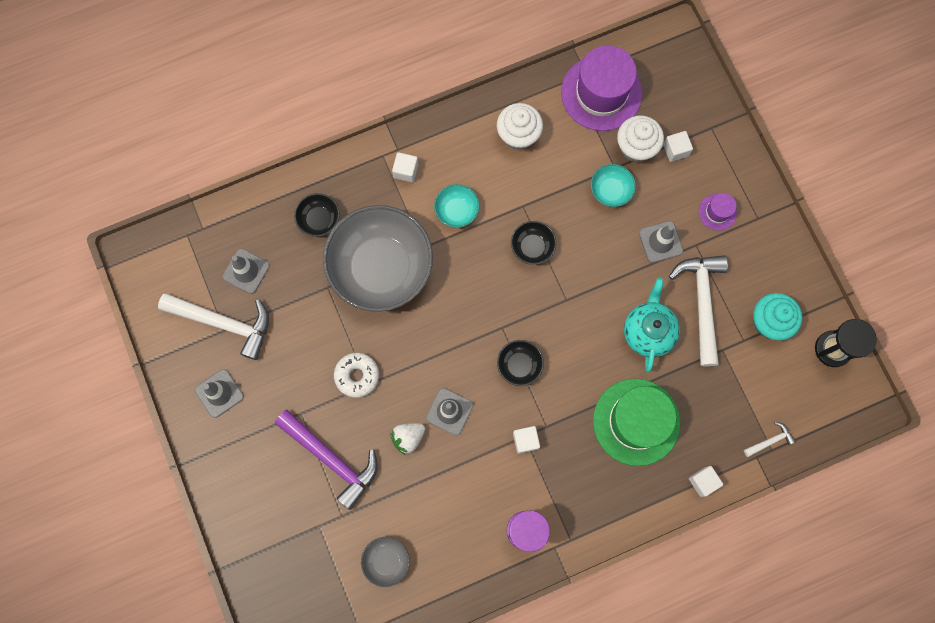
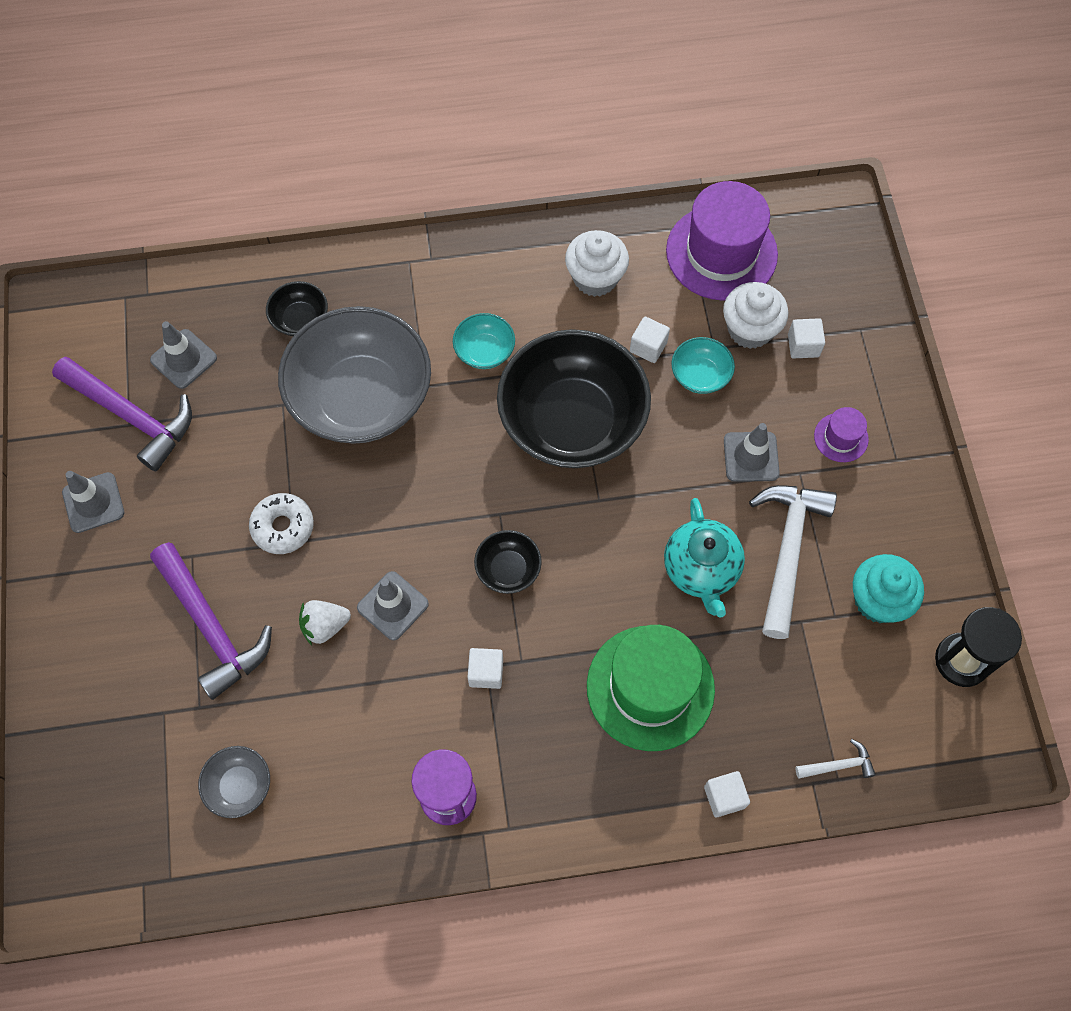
camera: 15 degrees right, 10 degrees down
(224, 323) = (132, 416): white hammer -> purple hammer
(406, 171) = (433, 287): white cube -> white cube (648, 347)
(532, 247) = (572, 421): black bowl -> black bowl, size x2.35
(648, 331) = (701, 570): turquoise teapot -> turquoise teapot turned 150 degrees clockwise

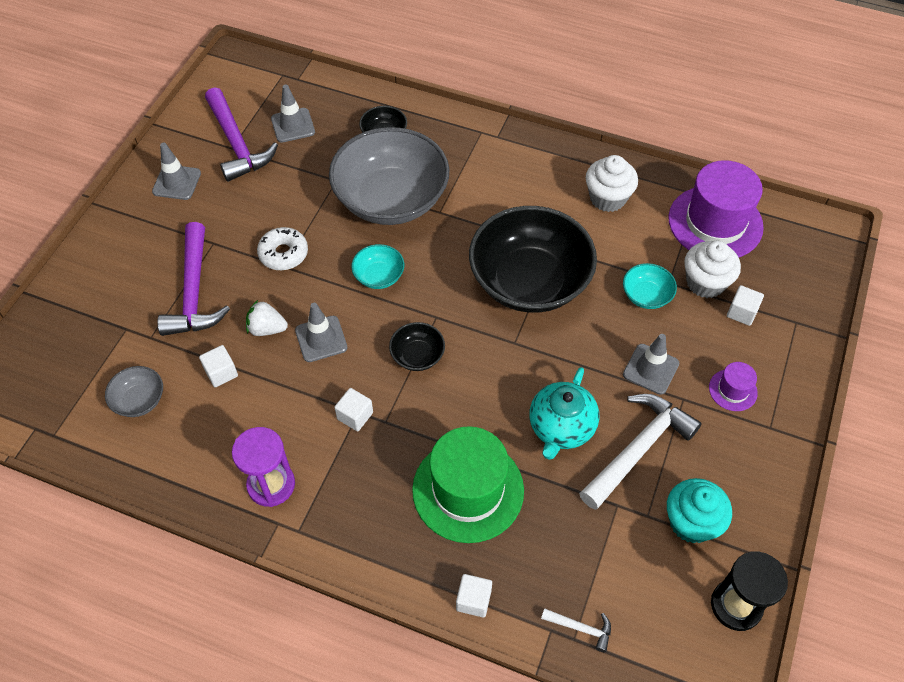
camera: 30 degrees right, 10 degrees down
(484, 351) = (496, 209): turquoise bowl -> turquoise bowl (379, 276)
(648, 347) = (618, 259): white cube -> white cube (221, 373)

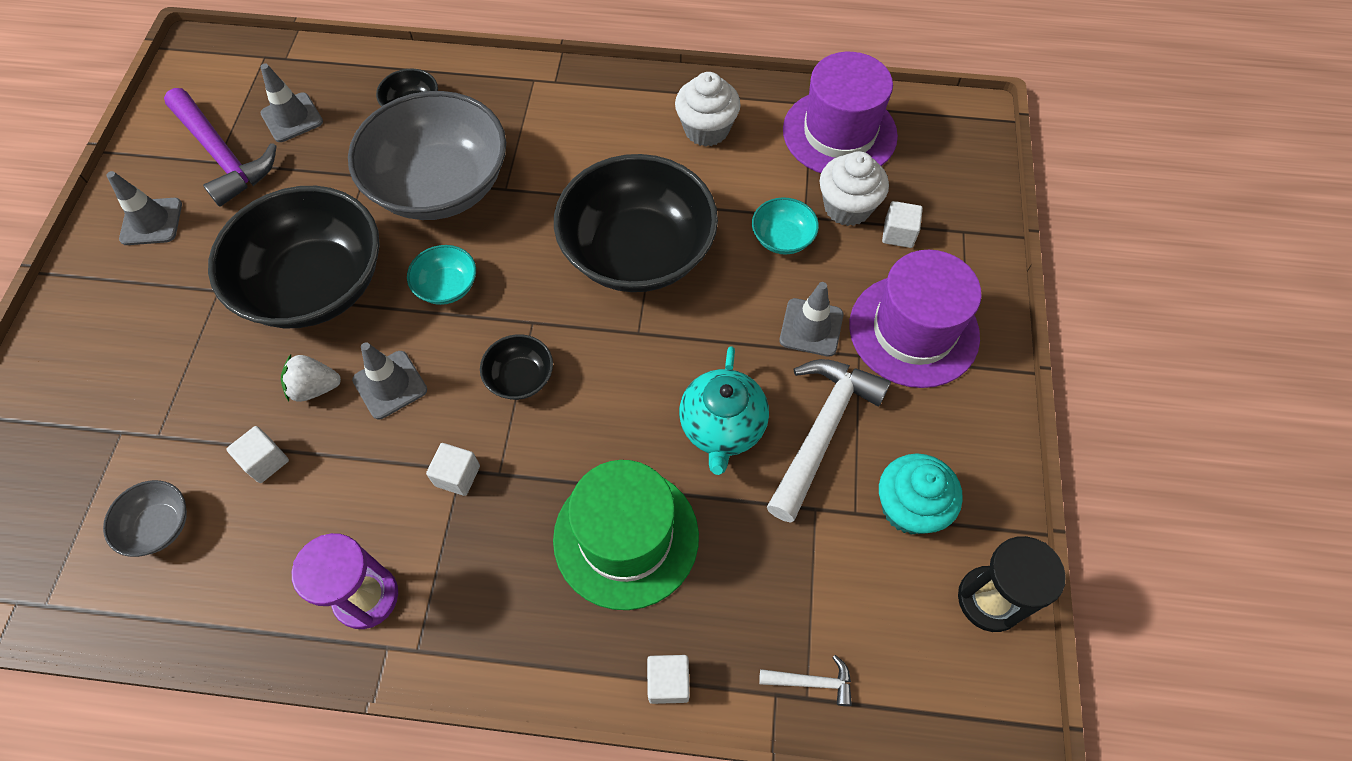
camera: 15 degrees left, 5 degrees up
(194, 292) = (205, 361): purple hammer -> none
(283, 254) = (316, 284): white donut -> black bowl
(733, 390) = (913, 330): purple hat -> purple hat, size x2.18

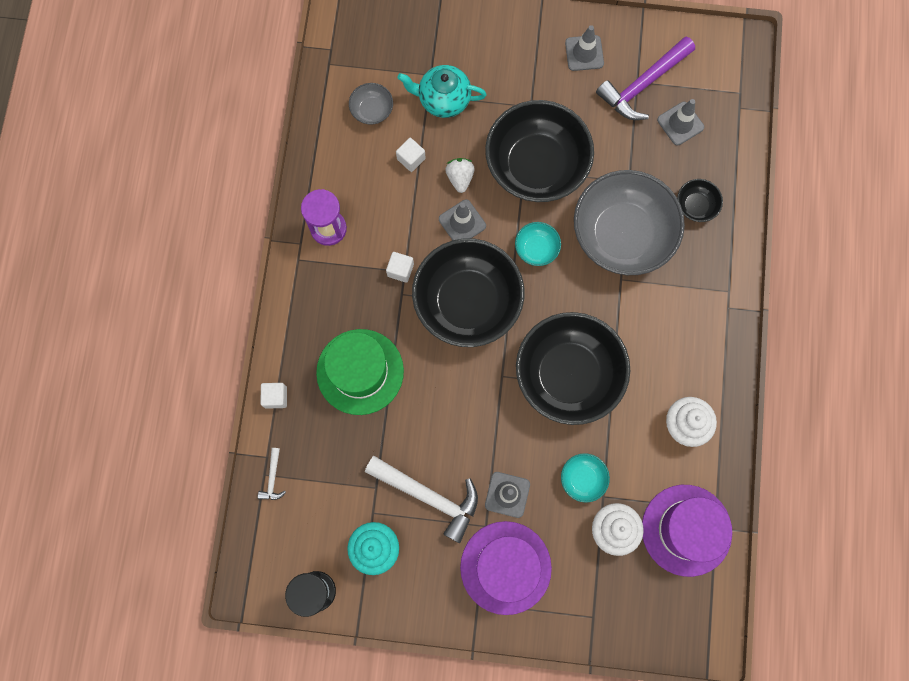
camera: 90 degrees right, 15 degrees up
(520, 377) = (467, 302): black bowl -> black bowl, size x2.35
(722, 428) = (431, 431): turquoise teapot -> turquoise teapot (443, 99)
(898, 234) = (589, 566): white cube -> none

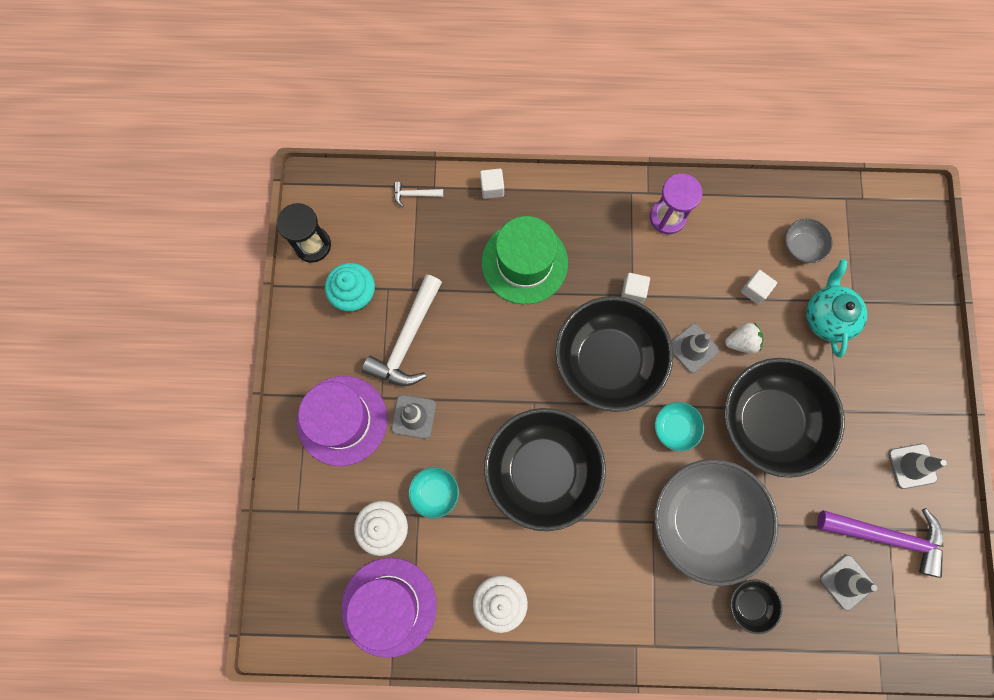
camera: 85 degrees right, 0 degrees up
(643, 84) = (886, 536): purple hammer -> purple hammer turned 150 degrees clockwise

